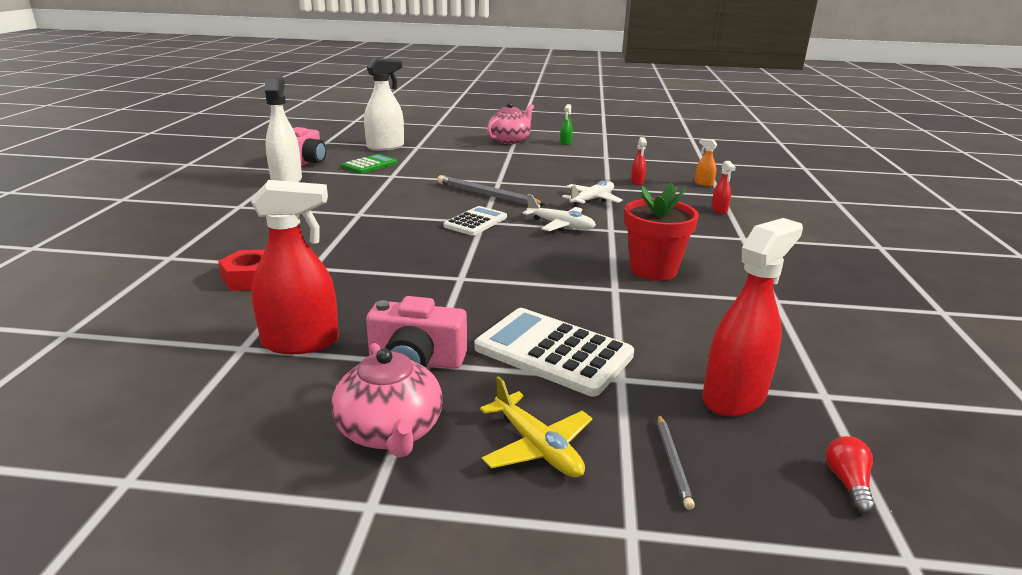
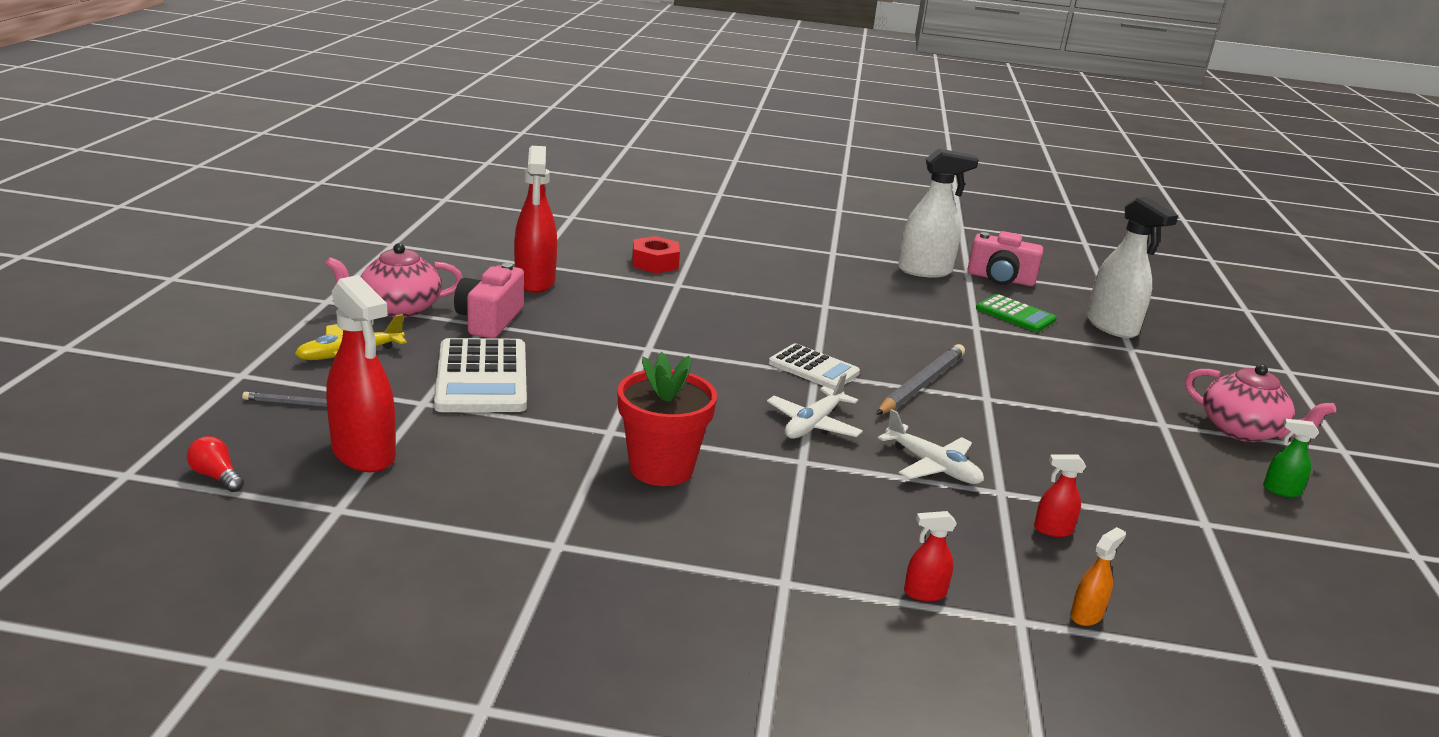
camera: 90 degrees right, 0 degrees up
(553, 352) = (482, 377): white calculator -> white calculator turned 135 degrees clockwise
(848, 483) = (216, 476): red light bulb -> red light bulb turned 150 degrees counterclockwise

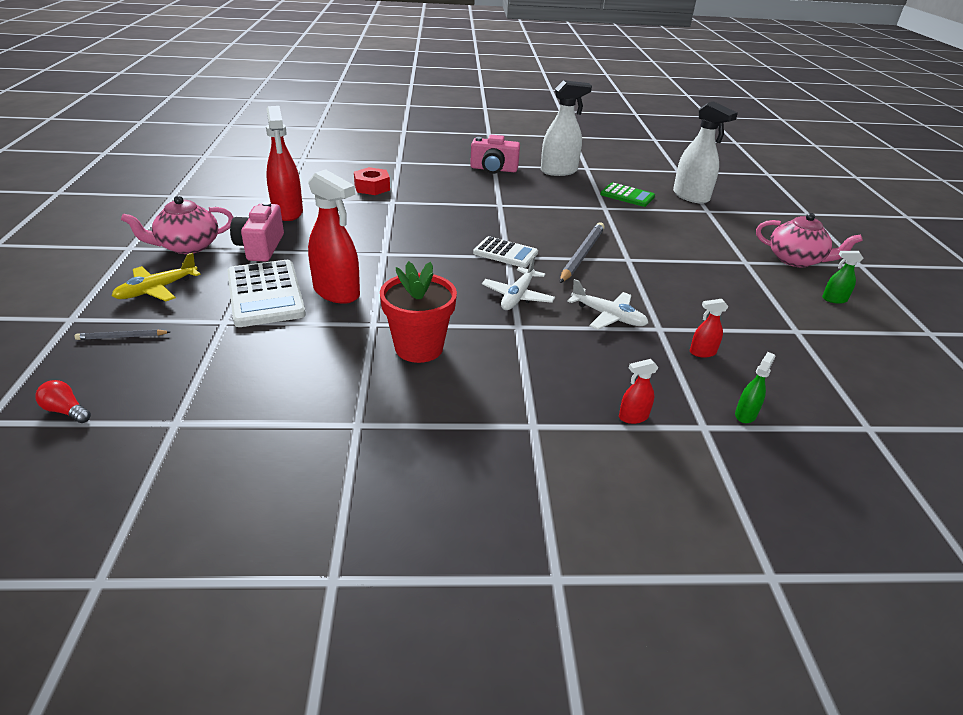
camera: 10 degrees left, 10 degrees up
(364, 454) = (186, 372): red spray bottle -> red spray bottle (337, 292)
(1000, 279) = (609, 171): pink camera -> pink camera (493, 169)
(1086, 615) = (745, 414): orange spray bottle -> green spray bottle

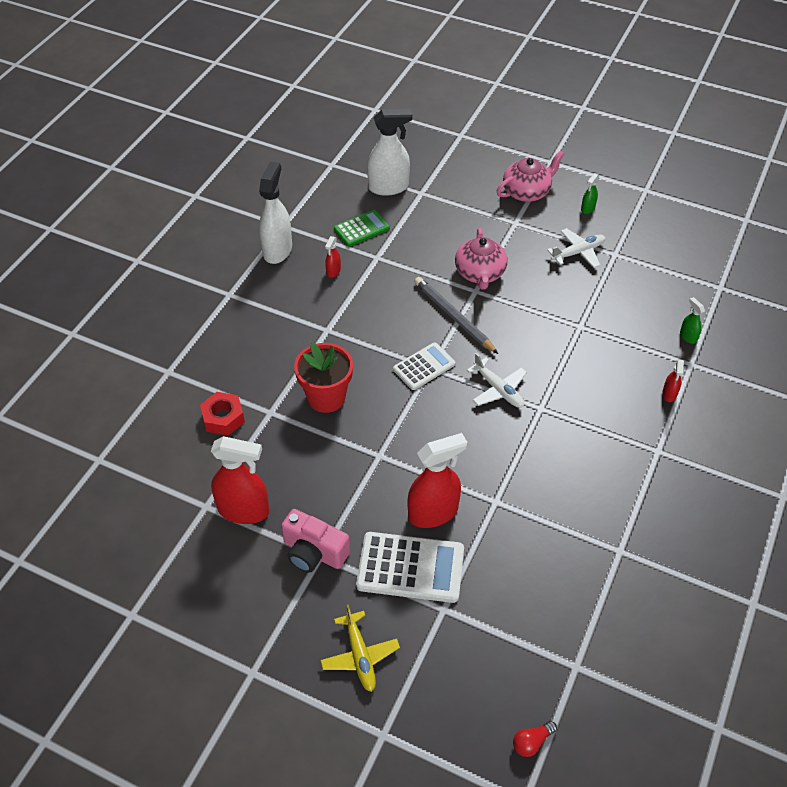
camera: 60 degrees left, 15 degrees up
(122, 337) = (435, 693): grey pencil -> none
(188, 246) = (278, 616): pink teapot -> pink teapot (480, 273)
(419, 348) = (542, 482): red flower pot -> red flower pot (326, 397)
(493, 169) = (240, 299): pink camera -> none
(608, 316) = (551, 347): white plane -> white plane (578, 252)
(702, 352) = (618, 319): red spray bottle -> red spray bottle (333, 271)

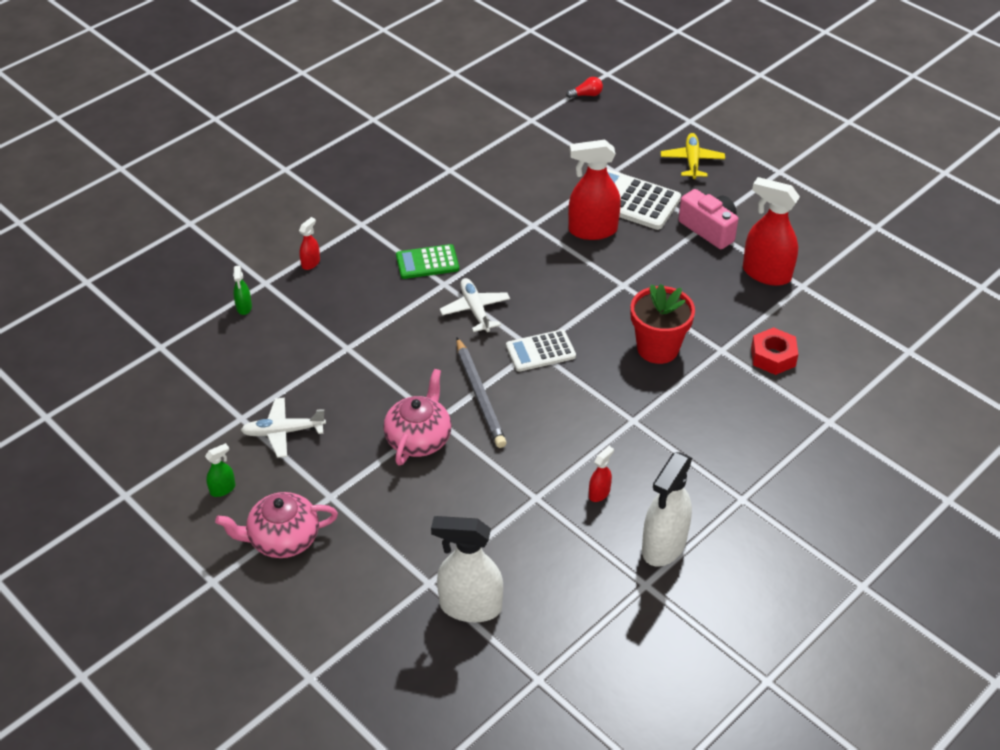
camera: 160 degrees left, 5 degrees down
(361, 229) = (538, 546): green calculator -> green calculator (427, 262)

